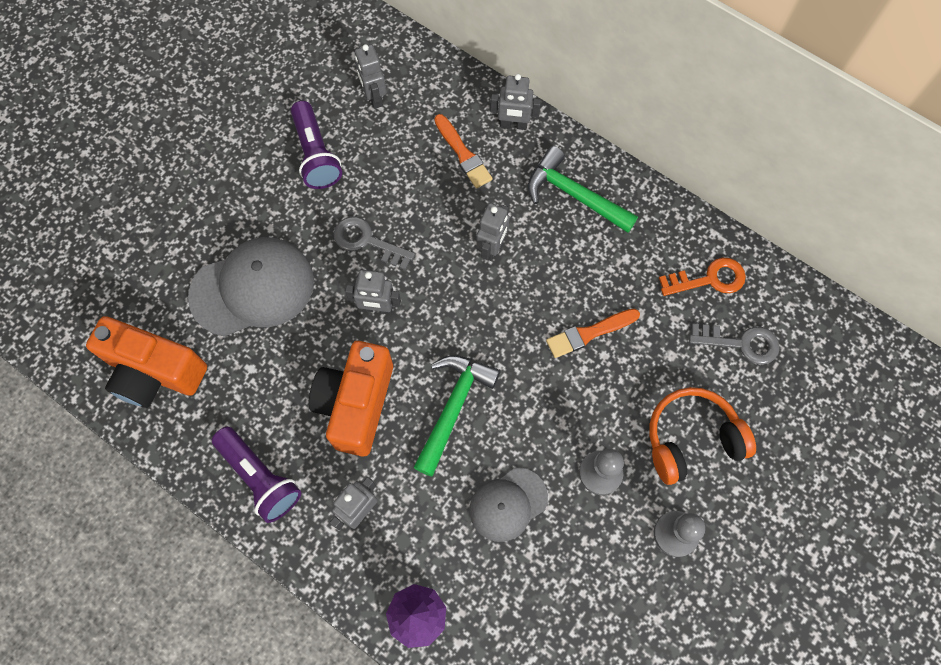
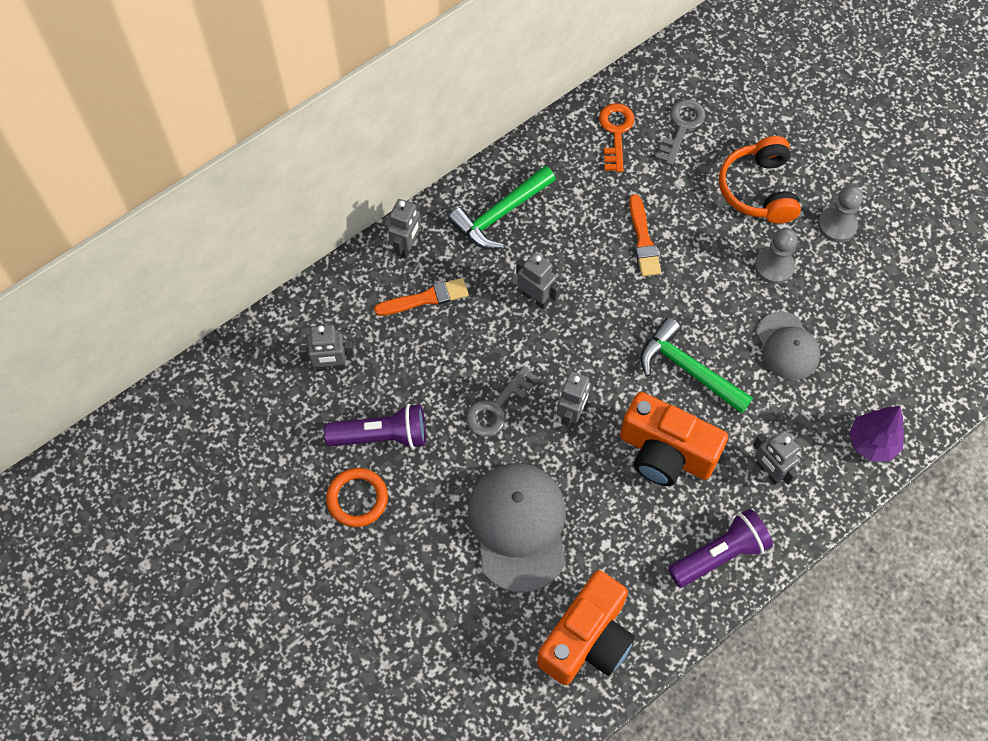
camera: 75 degrees left, 5 degrees down
(252, 151) = (357, 499): none -> orange ring

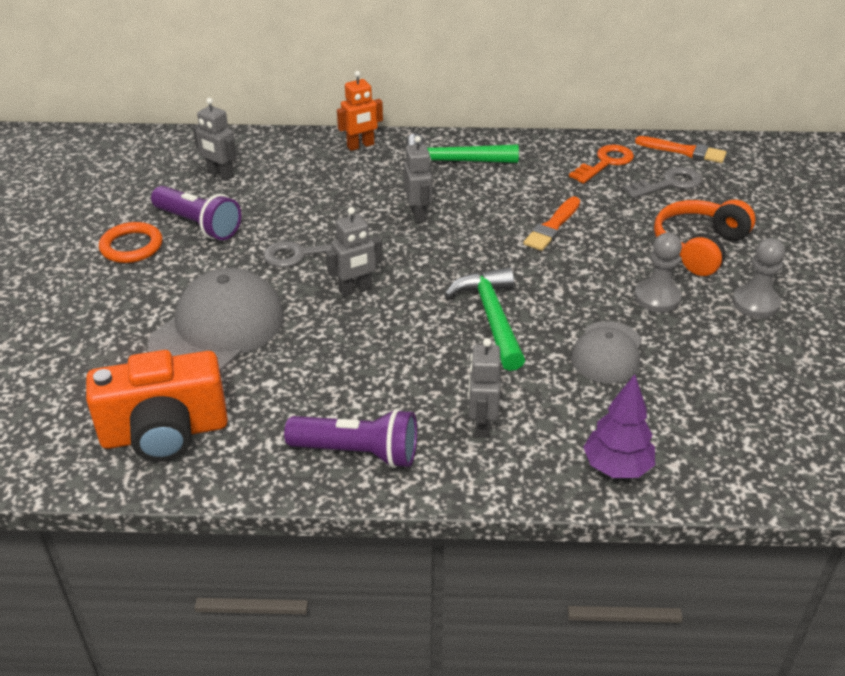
camera: 40 degrees right, 25 degrees down
(407, 246) = (360, 146): grey robot -> orange robot
(425, 298) = (335, 175): orange brush -> orange brush (684, 151)
(665, 453) = (401, 357): orange camera -> none

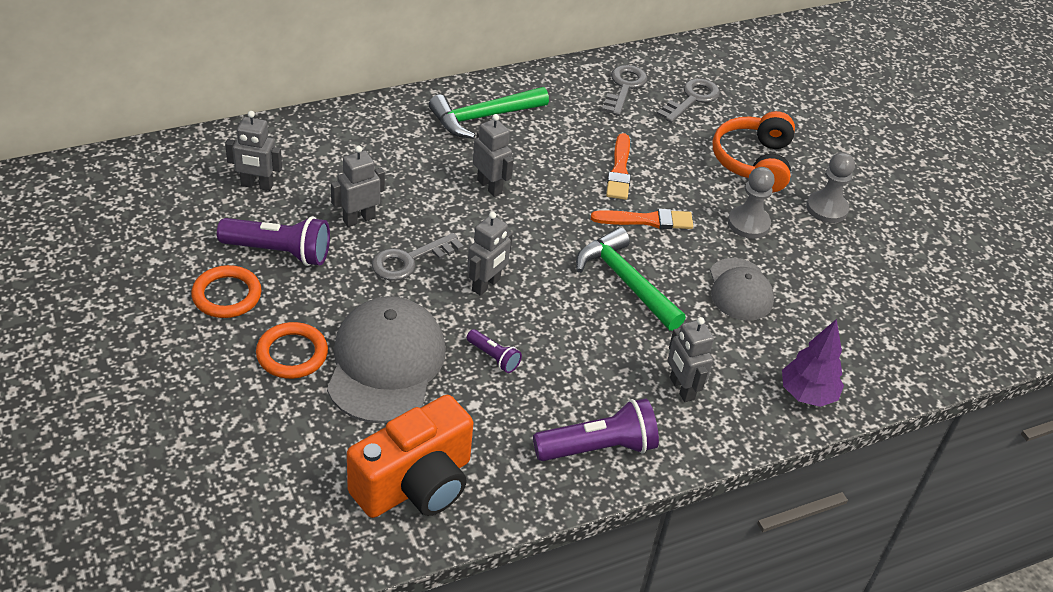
camera: 30 degrees left, 5 degrees up
(146, 302) = (292, 354): none -> orange ring
(283, 215) = (359, 219): none -> grey robot
(317, 349) = (493, 357): none -> purple flashlight
(360, 146) = (379, 117): orange robot -> none
(605, 163) = (624, 87): orange key -> grey key
(684, 151) = (685, 59): orange brush -> orange brush (647, 220)

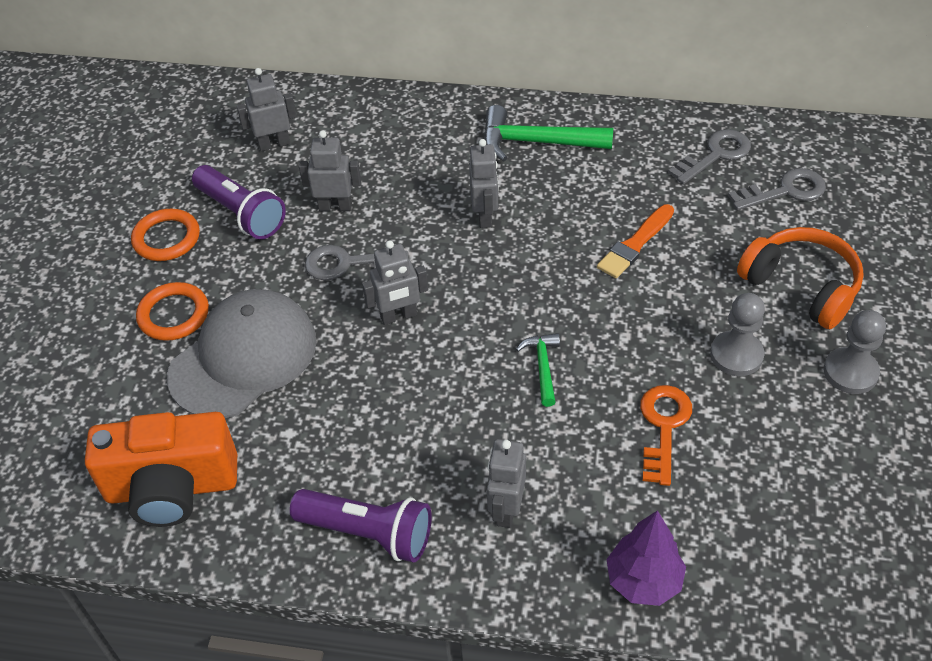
camera: 40 degrees right, 5 degrees up
(257, 185) = (274, 144): grey robot -> grey robot turned 120 degrees clockwise
(493, 357) = (345, 393): purple flashlight -> none
(625, 281) = (542, 366): green hammer -> green hammer, size x0.55
(647, 220) = (621, 309): orange brush -> none
(740, 290) = (663, 427): grey cap -> orange key
(753, 162) = (801, 286): orange headphones -> orange headphones turned 90 degrees clockwise

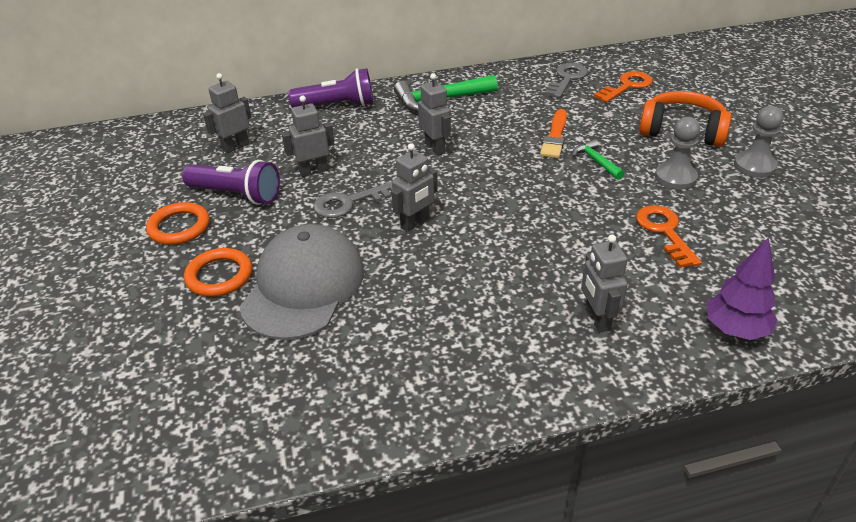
camera: 25 degrees left, 10 degrees down
(172, 488) = (301, 401): orange camera -> none
(368, 533) = (500, 373): purple flashlight -> purple flashlight (337, 106)
(542, 366) = (549, 222): green hammer -> green hammer (596, 161)
(785, 191) = (627, 86): grey key -> orange key

